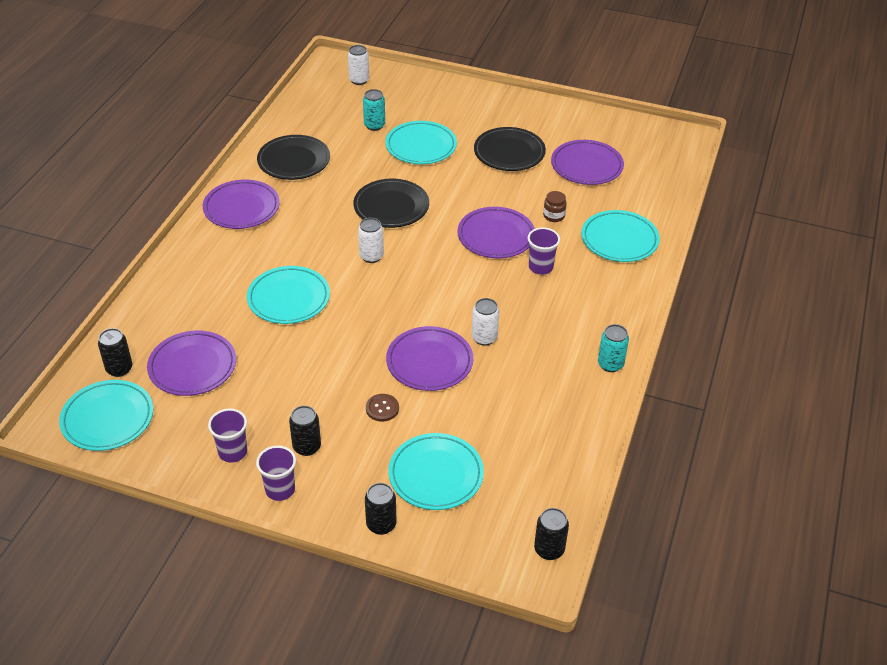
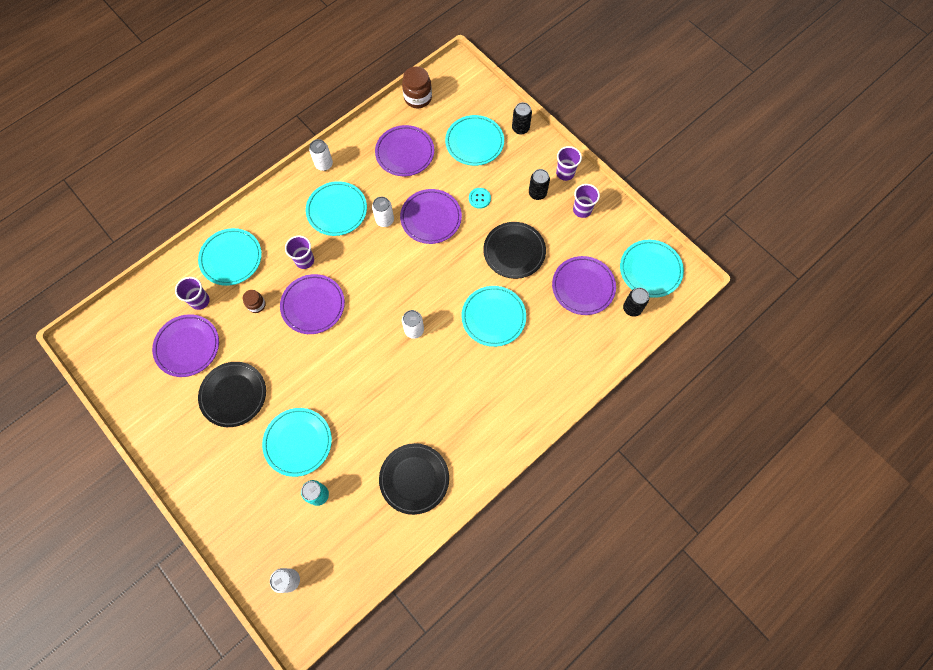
camera: 150 degrees left, 25 degrees up
(241, 208) = (485, 437): purple plate -> purple plate (405, 153)
(382, 408) = (479, 198): brown button -> turquoise button
(391, 207) = (368, 377): black plate -> black plate (514, 252)
(549, 325) = (337, 210): none -> turquoise plate
(549, 549) = (443, 77): black can -> none
(562, 501) = (418, 98): none -> brown jar
(610, 364) = (324, 164): turquoise can -> white can
(612, 198) = (200, 301): none -> purple cup

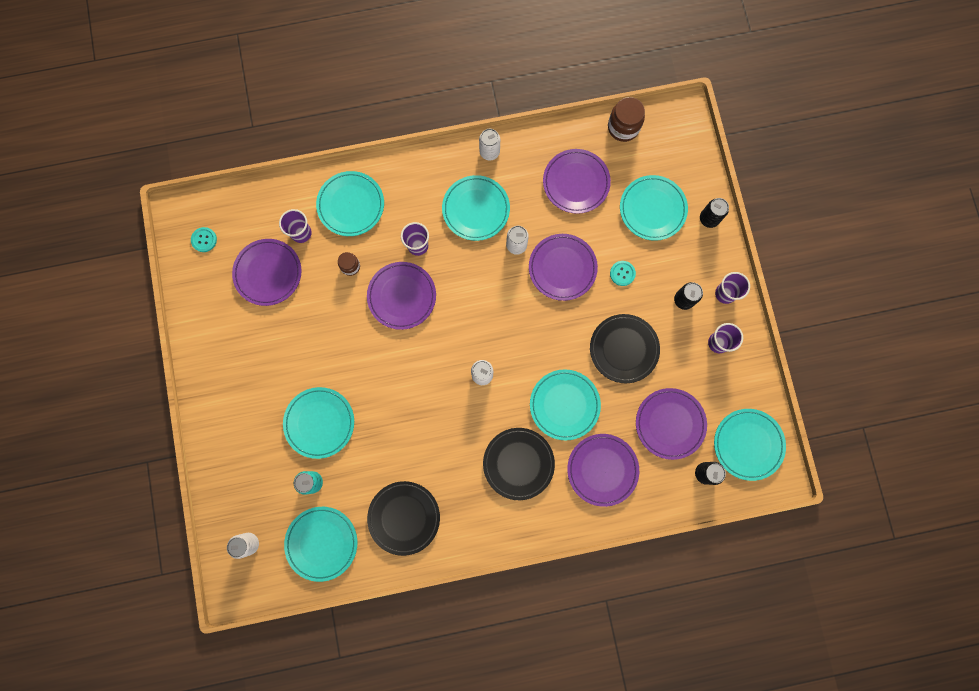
camera: 30 degrees right, 10 degrees up
(116, 349) = (204, 240): none -> turquoise button
(233, 395) = (286, 344): black plate -> black plate (518, 463)
(355, 541) = (322, 543): none -> turquoise plate
(553, 349) = (602, 469): none -> purple plate

